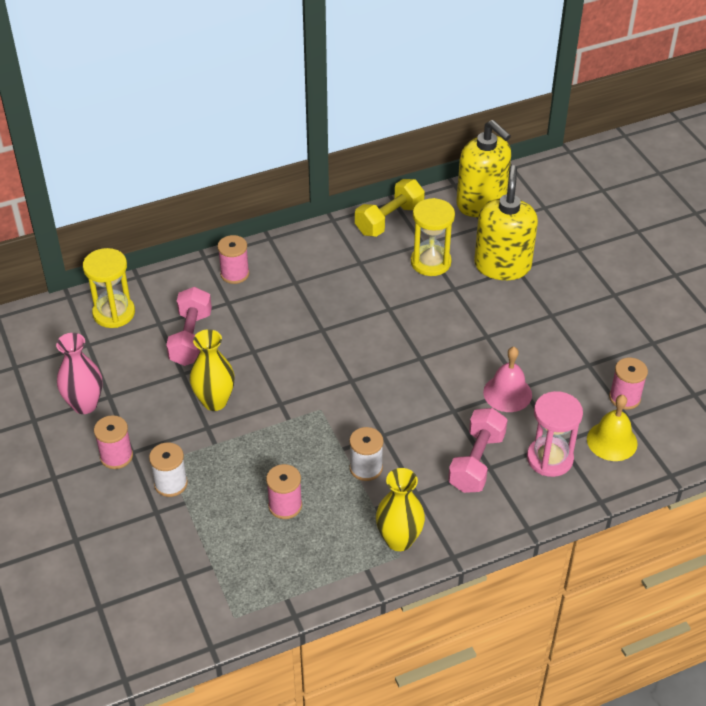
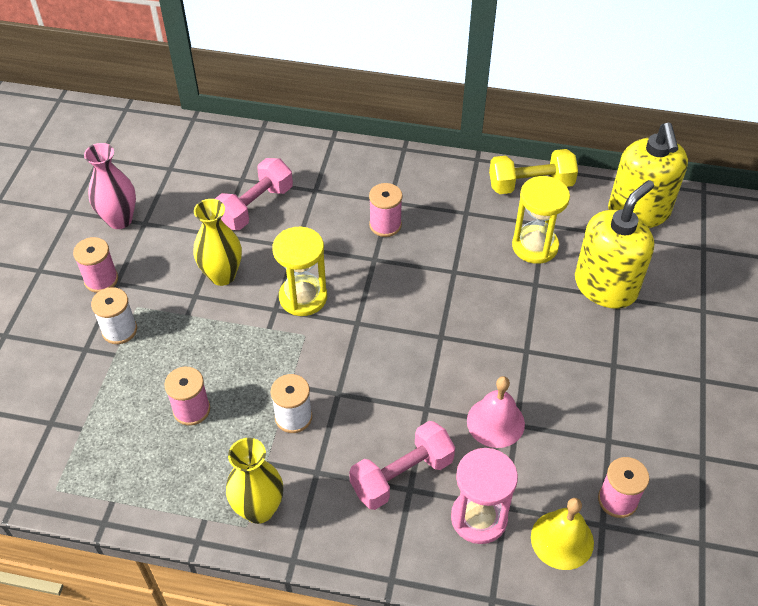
camera: 35 degrees right, 5 degrees up
(114, 313) = (214, 151): yellow hourglass -> yellow hourglass (303, 297)
(235, 274) = (344, 167): pink spool -> pink spool (385, 225)

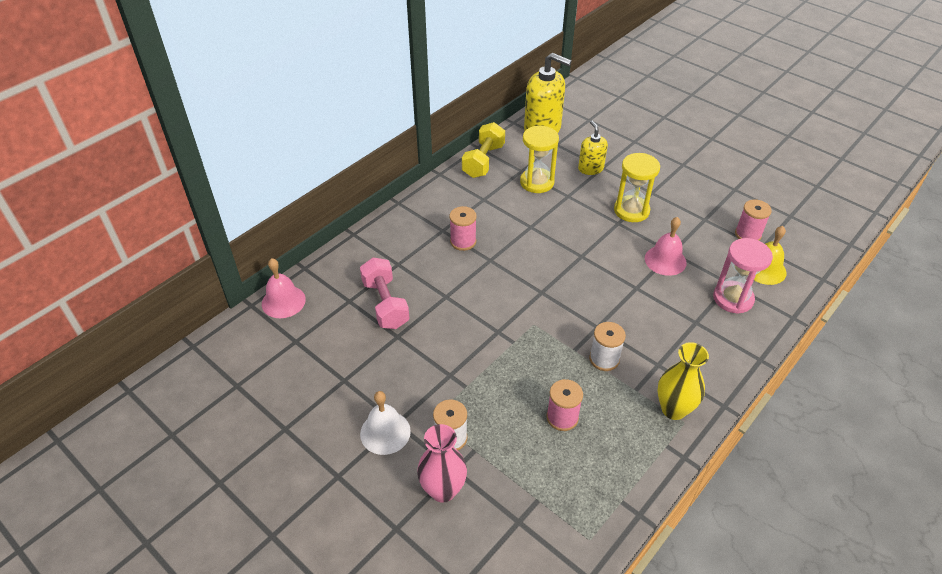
camera: 60 degrees left, 5 degrees down
(101, 280) = (385, 432): pink spool -> white bell
(119, 220) = (326, 396): pink vase -> pink vase (443, 490)
(211, 136) = (283, 301): none -> pink bell
(222, 275) = (441, 350): yellow vase -> none
(303, 297) = (498, 311): yellow hourglass -> yellow hourglass (631, 210)
(402, 475) = (683, 321): pink dumbbell -> none
(605, 286) = (590, 168): yellow soap dispenser -> yellow soap dispenser, size x0.56

